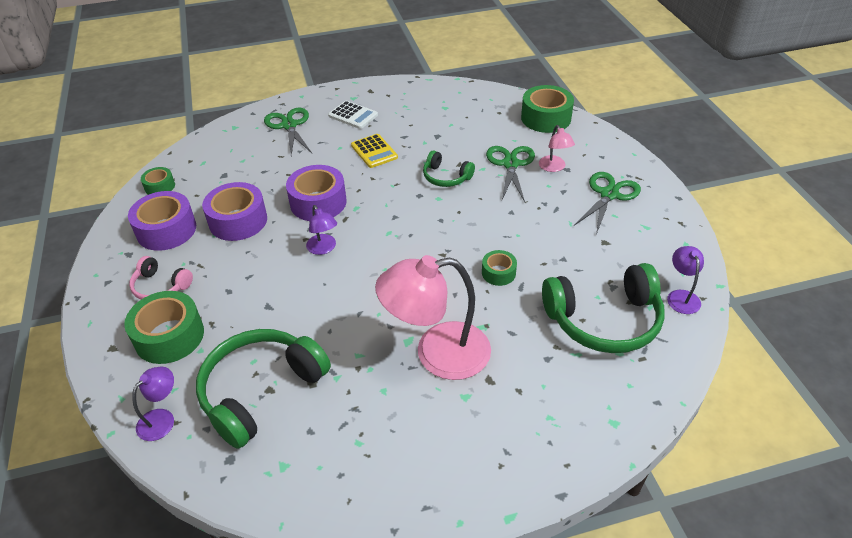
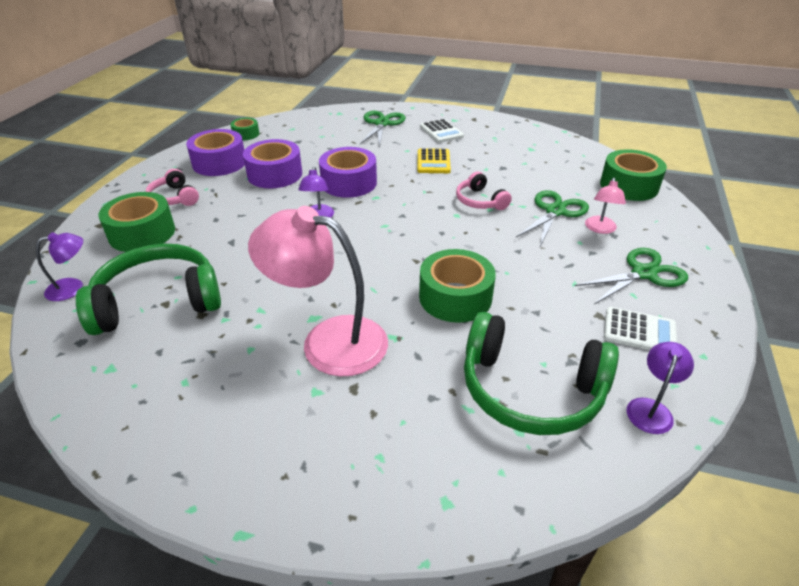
camera: 30 degrees right, 5 degrees down
(446, 177) = (480, 201): green headphones -> pink headphones
(498, 273) = (455, 297): green tape -> green tape, size x1.84
(637, 243) = (639, 331): none -> white calculator

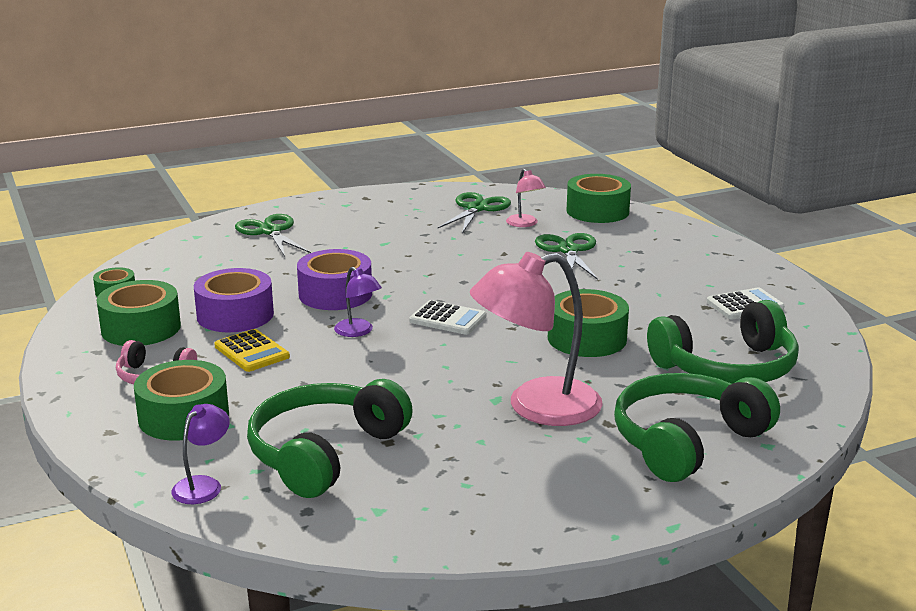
camera: 40 degrees left, 15 degrees down
(219, 163) = (141, 328): purple tape -> green tape
(384, 448) = (686, 441): none -> green headphones
(433, 162) = (391, 248): yellow calculator -> yellow calculator (251, 352)
(441, 131) = (351, 219): white calculator -> white calculator (448, 319)
(480, 201) = (491, 265): pink headphones -> none
(600, 229) = (622, 250): pink lamp -> pink lamp (525, 224)
(643, 273) = (697, 269): green scissors -> green scissors (477, 208)
(651, 408) = (810, 343): purple lamp -> none

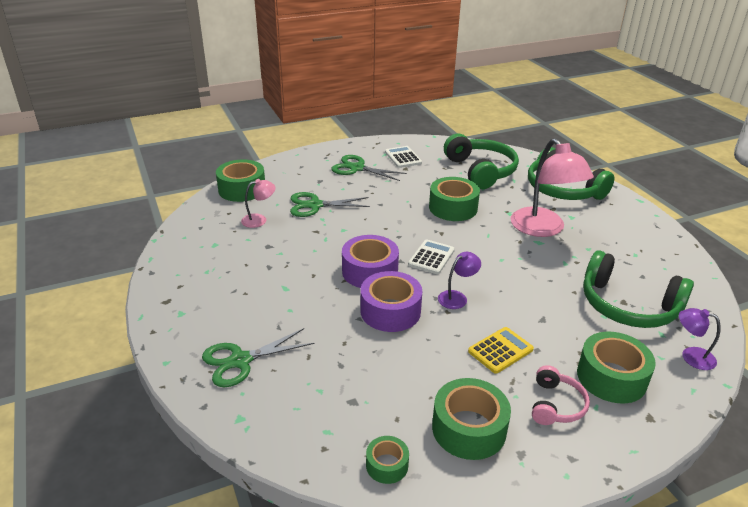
camera: 90 degrees left, 10 degrees up
(235, 315) = (435, 367): purple tape -> purple tape (370, 271)
(477, 208) = (218, 240): green scissors -> green scissors (357, 168)

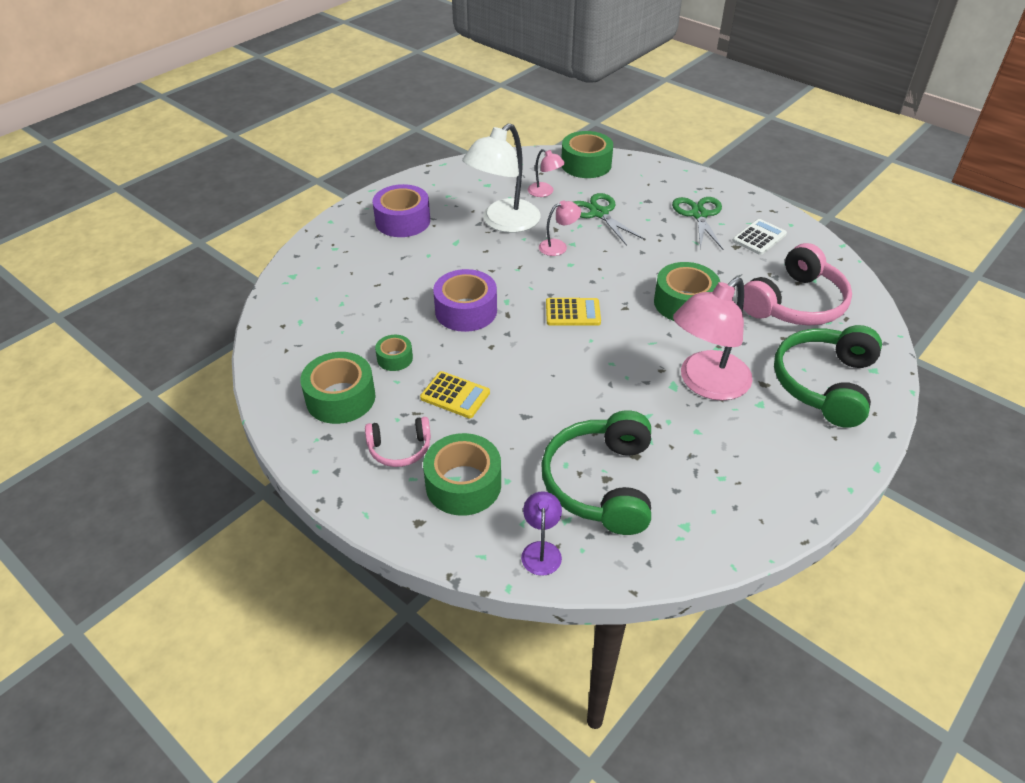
camera: 65 degrees right, 10 degrees up
(240, 360) = (352, 253): green scissors -> none
(281, 253) = (503, 222): none -> white lamp
(340, 237) = (558, 246): none -> pink lamp
(370, 271) = (517, 281): purple tape -> purple tape (403, 221)
(387, 465) = (280, 362): green tape -> green tape (395, 358)
(431, 257) = (573, 313): white calculator -> yellow calculator
(457, 297) = (518, 347): purple lamp -> none
(480, 171) = (795, 303): green headphones -> pink headphones

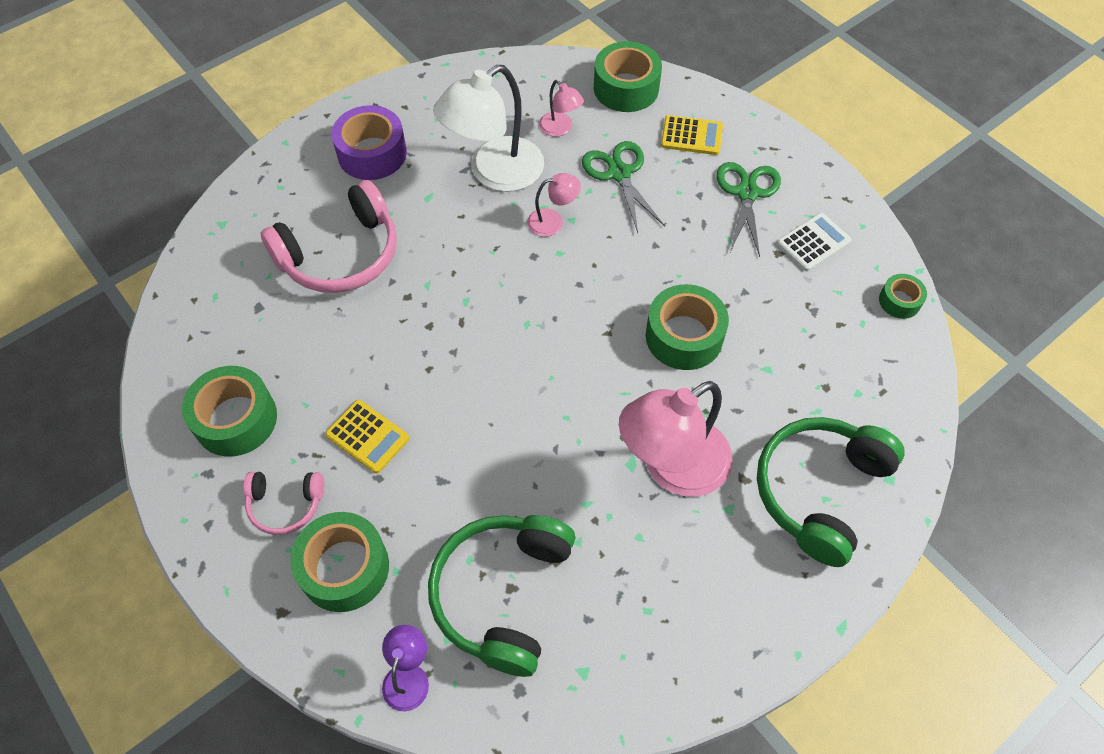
camera: 10 degrees right, 15 degrees up
(395, 358) = (311, 369): green tape -> green tape (899, 301)
(466, 311) = (413, 309): purple tape -> none
(573, 313) = (541, 331): yellow calculator -> yellow calculator (691, 136)
(795, 303) = (824, 358): pink headphones -> pink headphones (341, 254)

